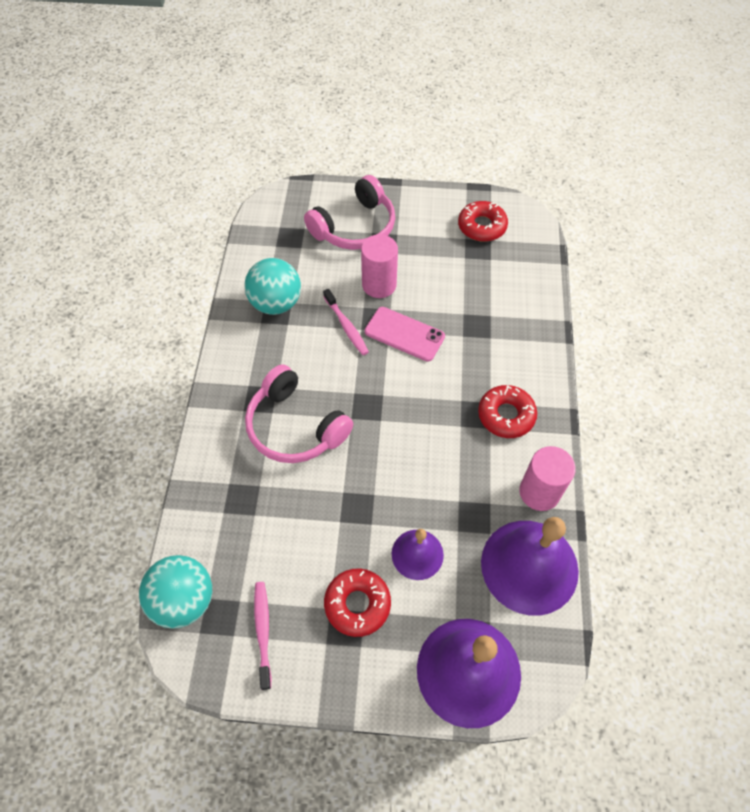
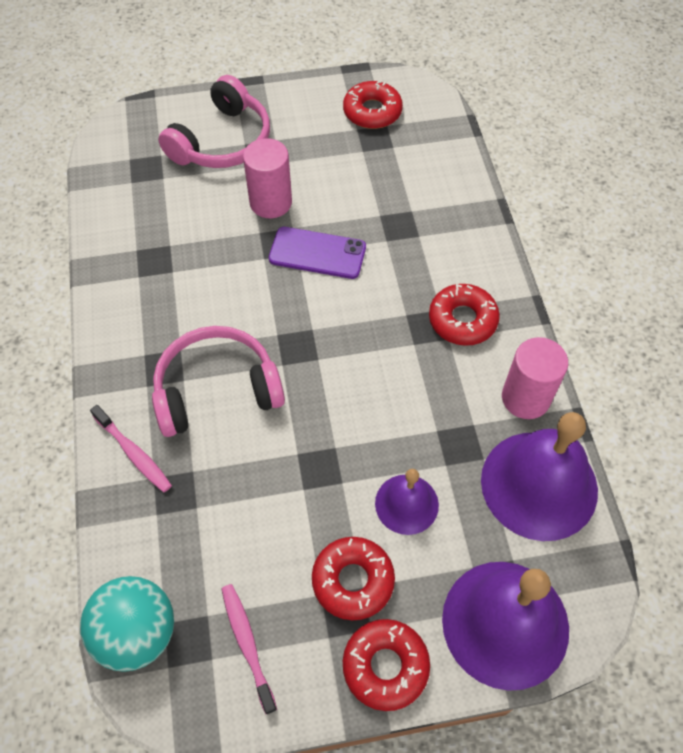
camera: 15 degrees left, 0 degrees up
(276, 303) = (151, 250): turquoise ball -> none
(295, 426) = (217, 390): pink headphones -> pink headphones turned 135 degrees clockwise
(346, 326) = (245, 259): pink toothbrush -> pink toothbrush (133, 453)
(363, 678) = (385, 666): none -> red donut
(404, 334) = (317, 253): pink phone -> purple phone

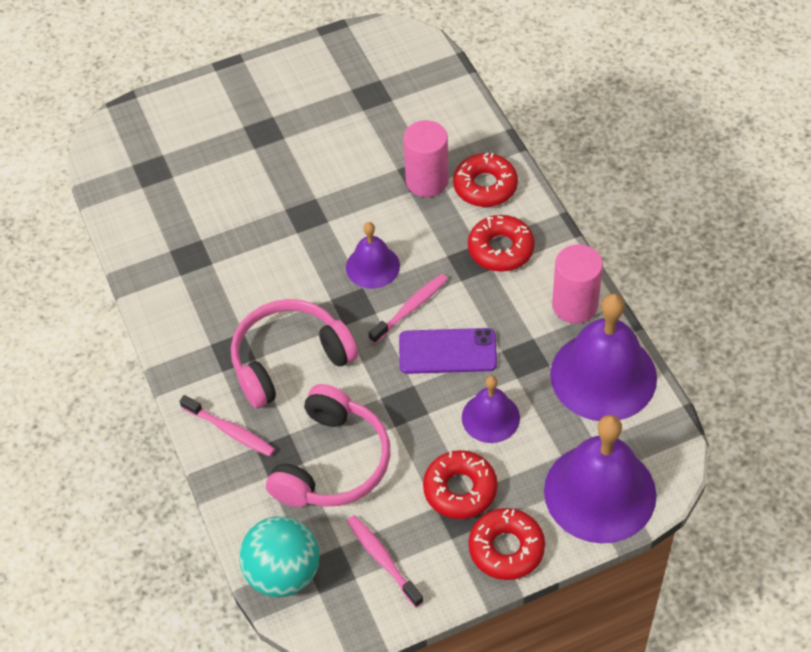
camera: 10 degrees left, 5 degrees down
(222, 141) = (220, 128): pink headphones -> pink headphones (332, 462)
(270, 202) = (287, 178): pink cylinder -> pink cylinder (427, 181)
(317, 253) = (347, 217): purple phone -> purple phone (447, 351)
(328, 309) = (372, 266): none -> purple bell
(354, 362) = (411, 308): none -> pink toothbrush
(372, 112) = (362, 69): red donut -> red donut (485, 186)

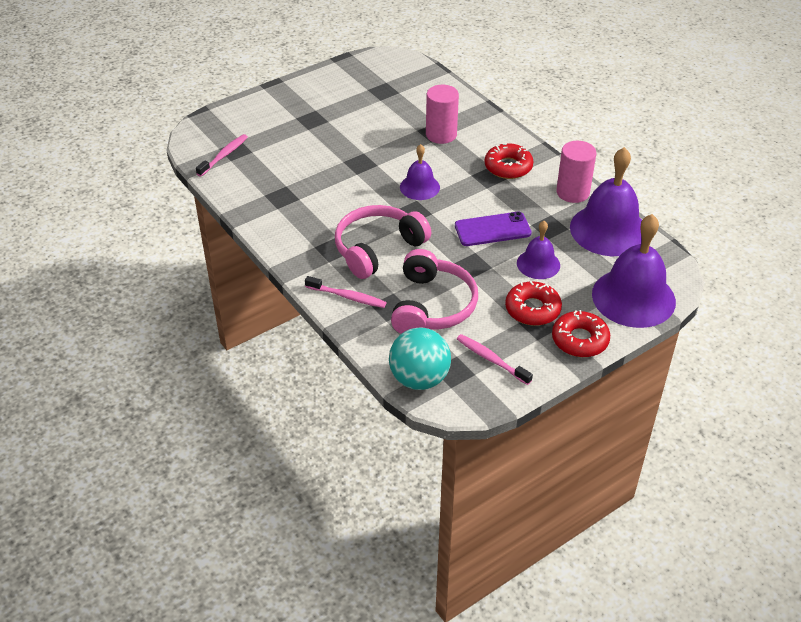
camera: 15 degrees left, 10 degrees down
(411, 308) = (456, 208): pink toothbrush -> pink toothbrush (224, 155)
(485, 186) = (483, 133): red donut -> none

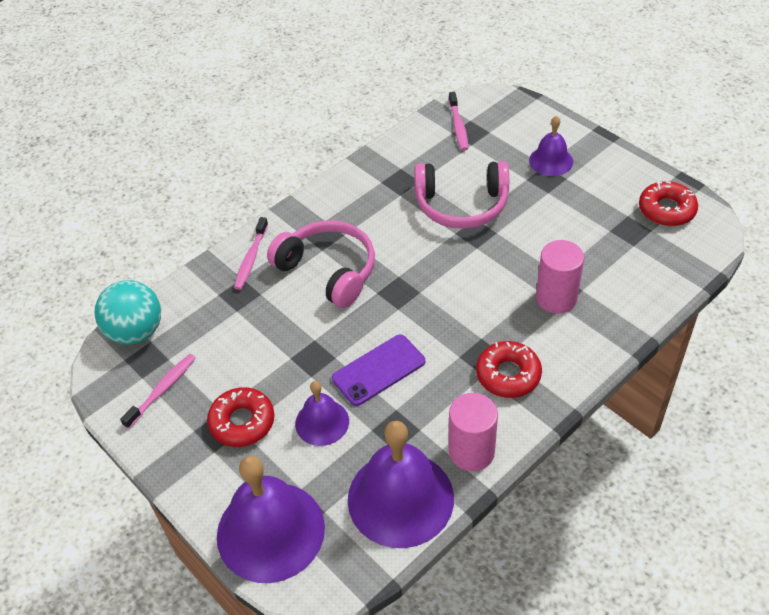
camera: 85 degrees right, 5 degrees up
(224, 155) = (458, 126): pink toothbrush -> pink toothbrush turned 60 degrees clockwise
(419, 187) = (444, 291): purple bell -> purple bell (551, 161)
(432, 306) = (242, 329): pink headphones -> pink headphones (461, 205)
(492, 229) = (378, 370): purple phone -> purple phone turned 75 degrees clockwise
(580, 340) = (193, 473): red donut -> red donut (666, 210)

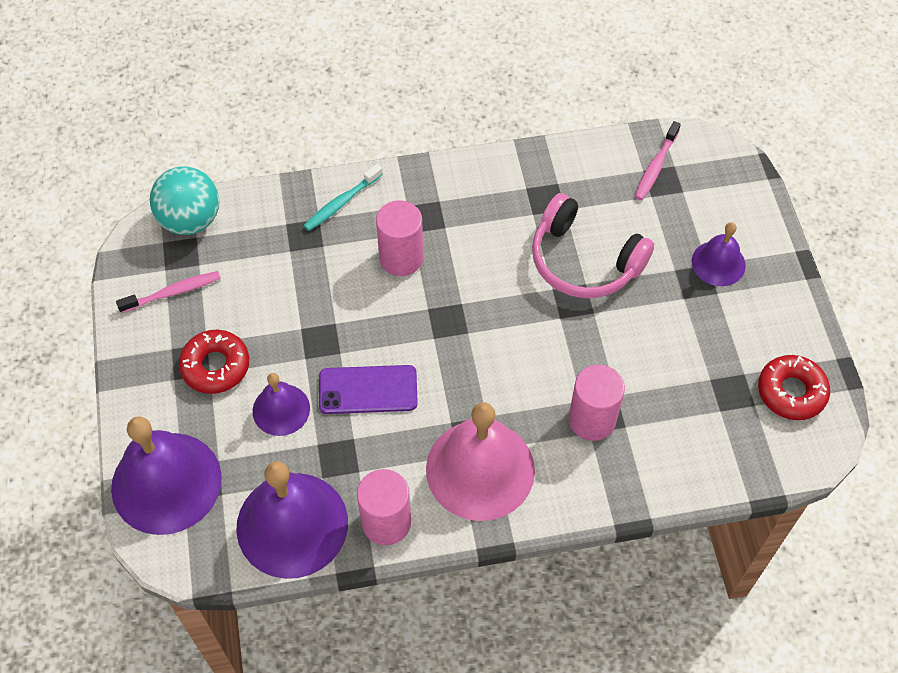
camera: 30 degrees right, 10 degrees up
(251, 258) = (341, 203): pink toothbrush -> turquoise toothbrush
(328, 271) = (401, 258): pink headphones -> pink cylinder
(508, 375) = (480, 469): red donut -> pink bell

